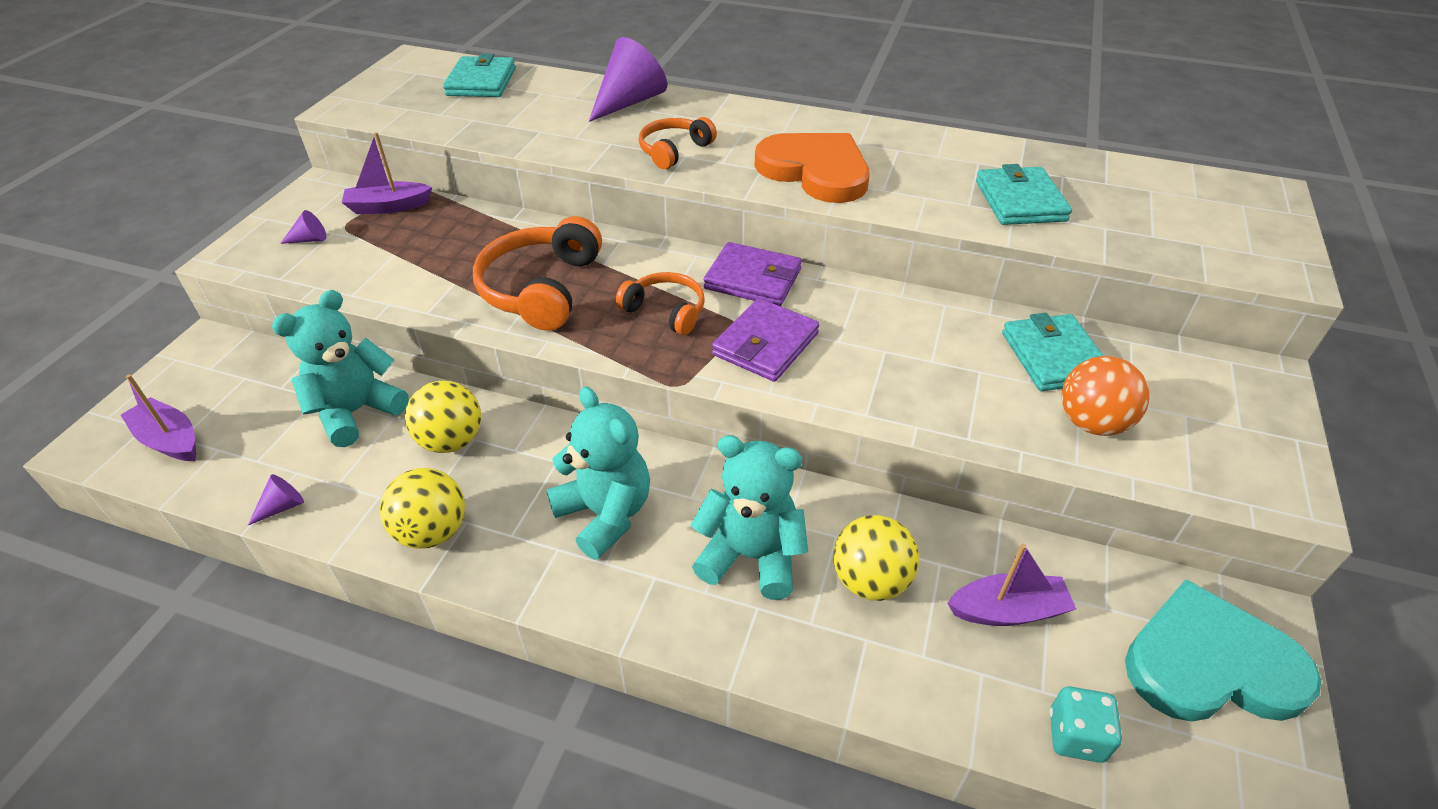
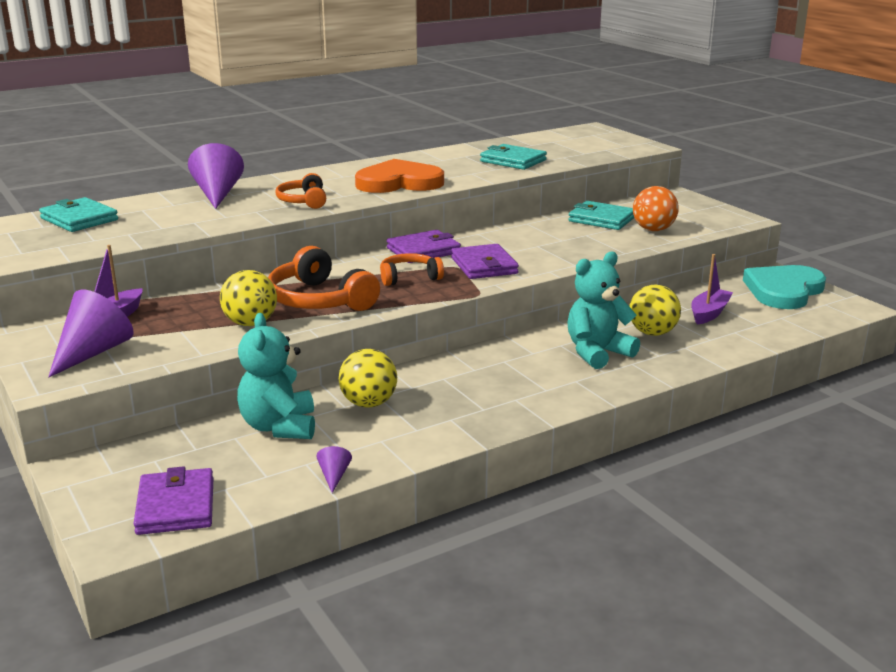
camera: 50 degrees left, 20 degrees down
(170, 440) = (176, 506): purple boat -> purple wallet
(309, 239) = (93, 352): purple cone -> purple cone, size x2.20
(432, 531) = (442, 431): yellow ball -> yellow ball (250, 323)
(605, 514) = (509, 378): turquoise teddy bear -> none
(1076, 736) = (787, 327): turquoise dice -> none

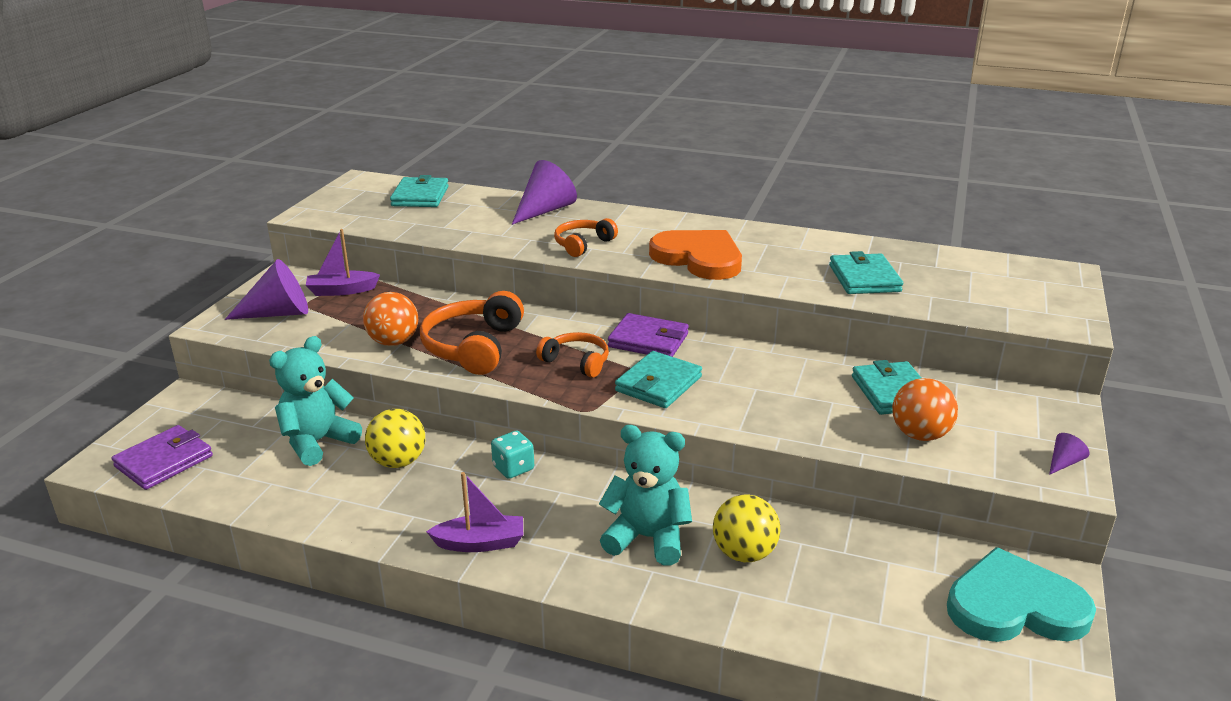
camera: 50 degrees right, 5 degrees up
(250, 323) = (393, 342): yellow ball -> orange ball
(334, 476) = (262, 506): purple cone -> purple cone (1064, 463)
(450, 366) = (513, 468): none -> turquoise dice
(484, 266) = (658, 384): purple wallet -> turquoise wallet
(709, 313) = (854, 573): purple boat -> purple boat (480, 543)

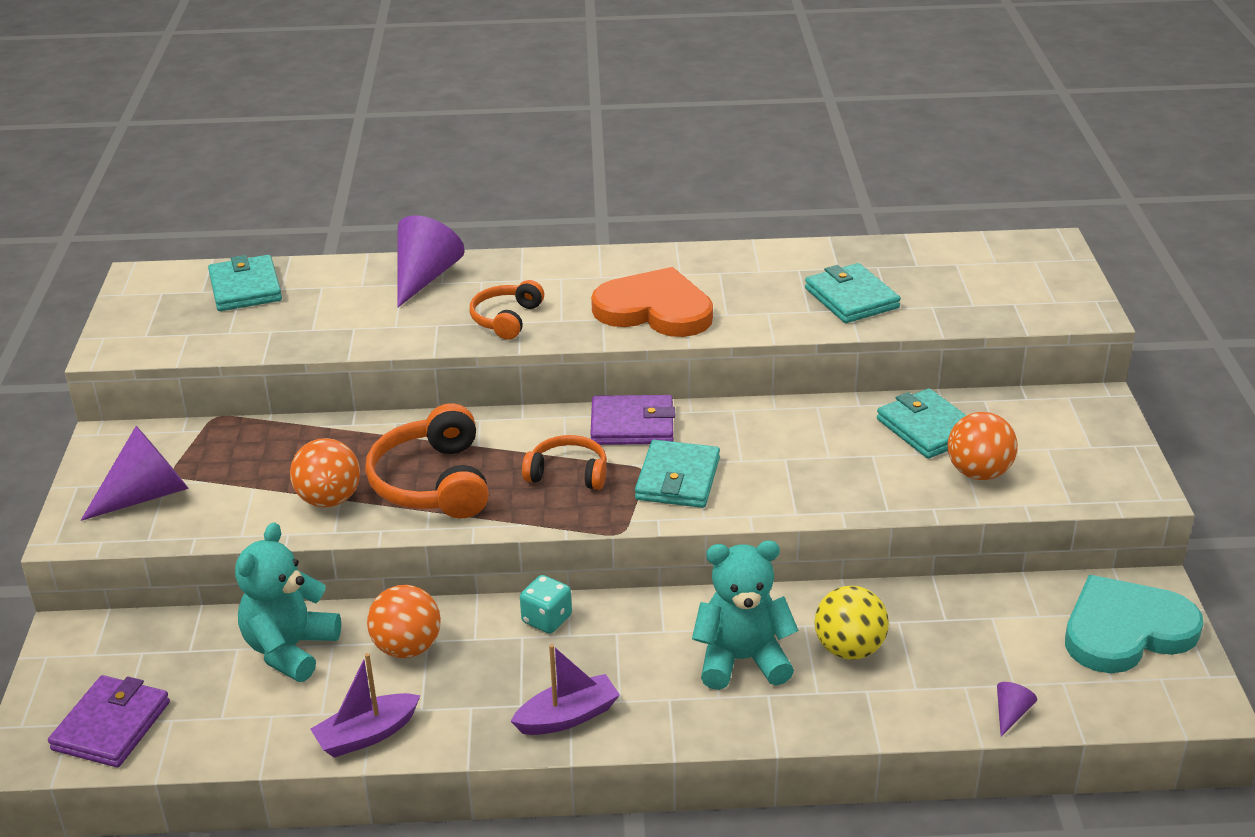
camera: 20 degrees left, 5 degrees up
(342, 290) = (206, 443): purple boat -> purple boat (366, 735)
(398, 462) = (407, 648): yellow ball -> orange ball
(1064, 463) = (1125, 469): purple cone -> purple cone (1011, 714)

